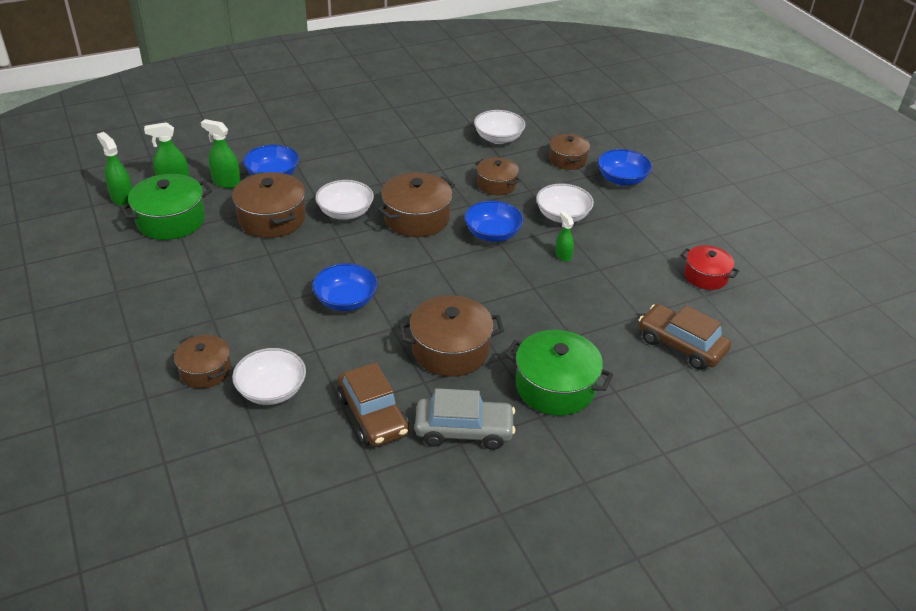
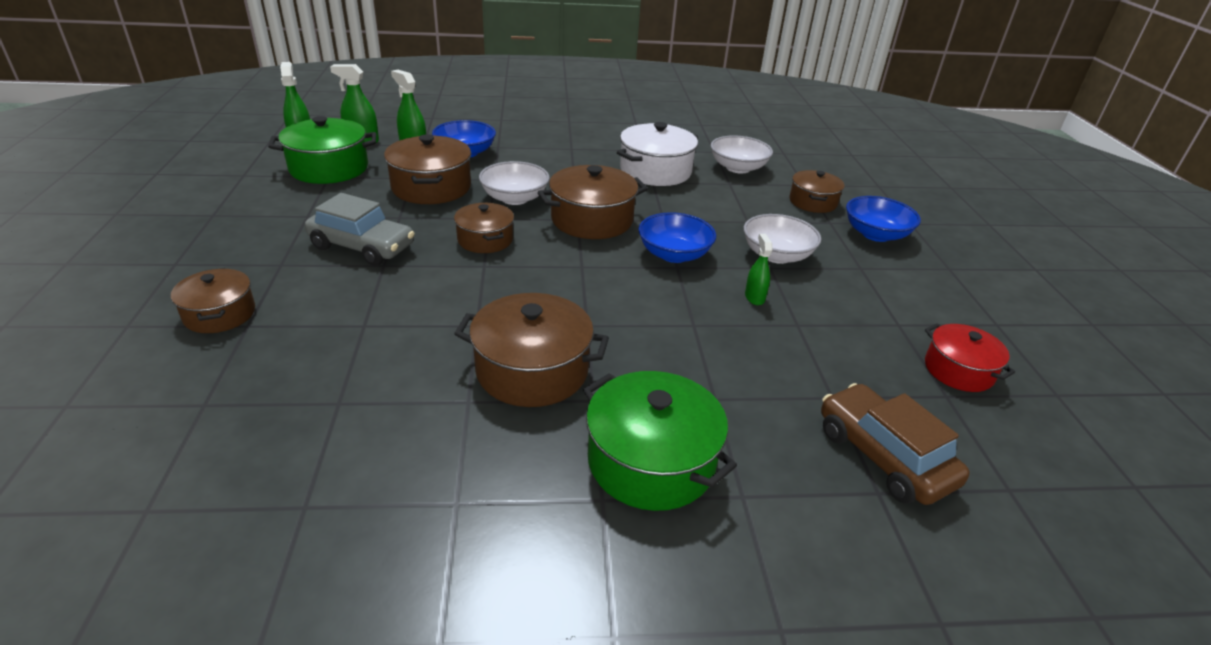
camera: 20 degrees right, 5 degrees down
(271, 390) = (271, 357): white bowl -> none
(346, 300) = (445, 282): blue bowl -> none
(373, 415) = (367, 425): brown car -> none
(437, 157) = (655, 171): none -> white pot
(464, 430) = (475, 485): grey car -> grey car (362, 246)
(496, 184) = (709, 208): brown pot -> brown pot (485, 240)

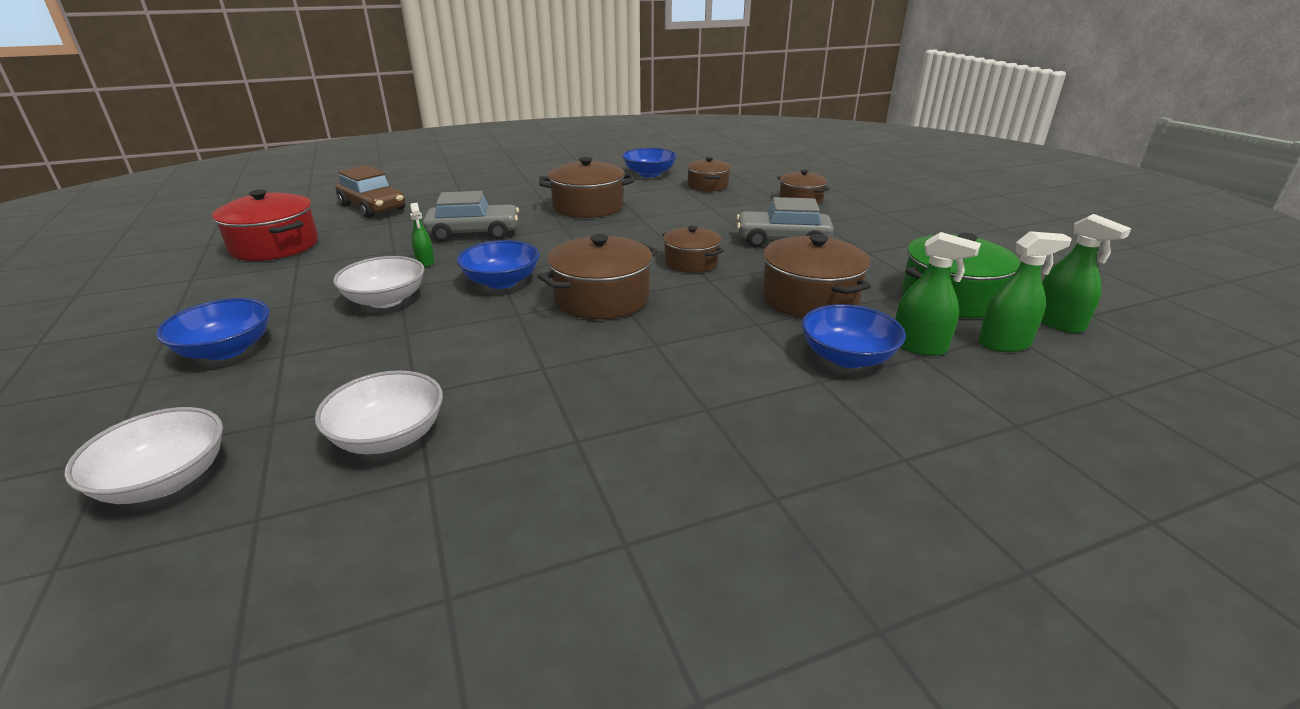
camera: 165 degrees right, 5 degrees down
(343, 474) = (649, 174): none -> blue bowl
(514, 198) = (706, 305): white bowl -> white bowl (165, 480)
(651, 461) = (507, 192): green pot -> none
(655, 171) = (542, 390): white pot -> none
(705, 339) = (474, 233): none -> grey car
(813, 202) = (284, 386): brown pot -> brown pot (707, 185)
(958, 370) = (275, 246): red pot -> red pot, size x1.59

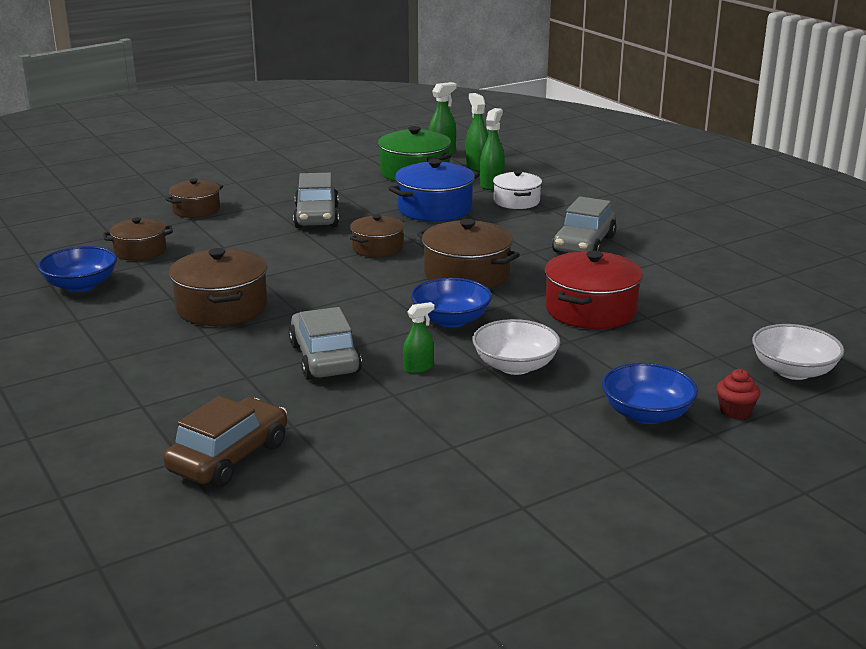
camera: 100 degrees left, 5 degrees down
(156, 404) = (735, 411): none -> red cupcake
(275, 246) = (399, 486): red pot -> red pot (590, 310)
(389, 436) = (696, 314): white bowl -> none
(667, 387) = (584, 244): none -> grey car
(809, 298) = (434, 209): brown pot -> blue pot
(847, 357) = (516, 201): blue bowl -> white pot

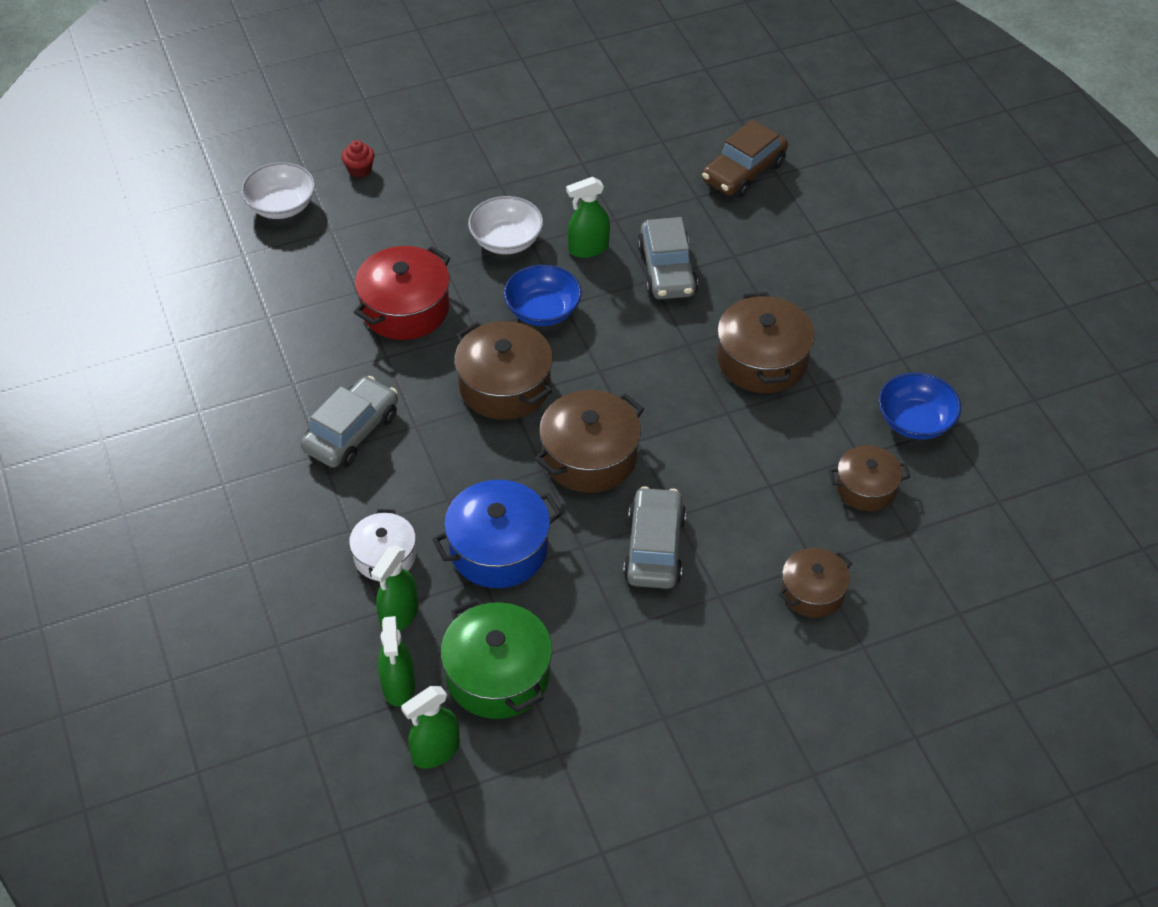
camera: 170 degrees left, 25 degrees up
(377, 248) = (589, 457): brown pot -> brown pot, size x1.59
(418, 368) = (588, 248): green spray bottle -> green spray bottle, size x1.54
(646, 414) = (427, 175): blue bowl -> none

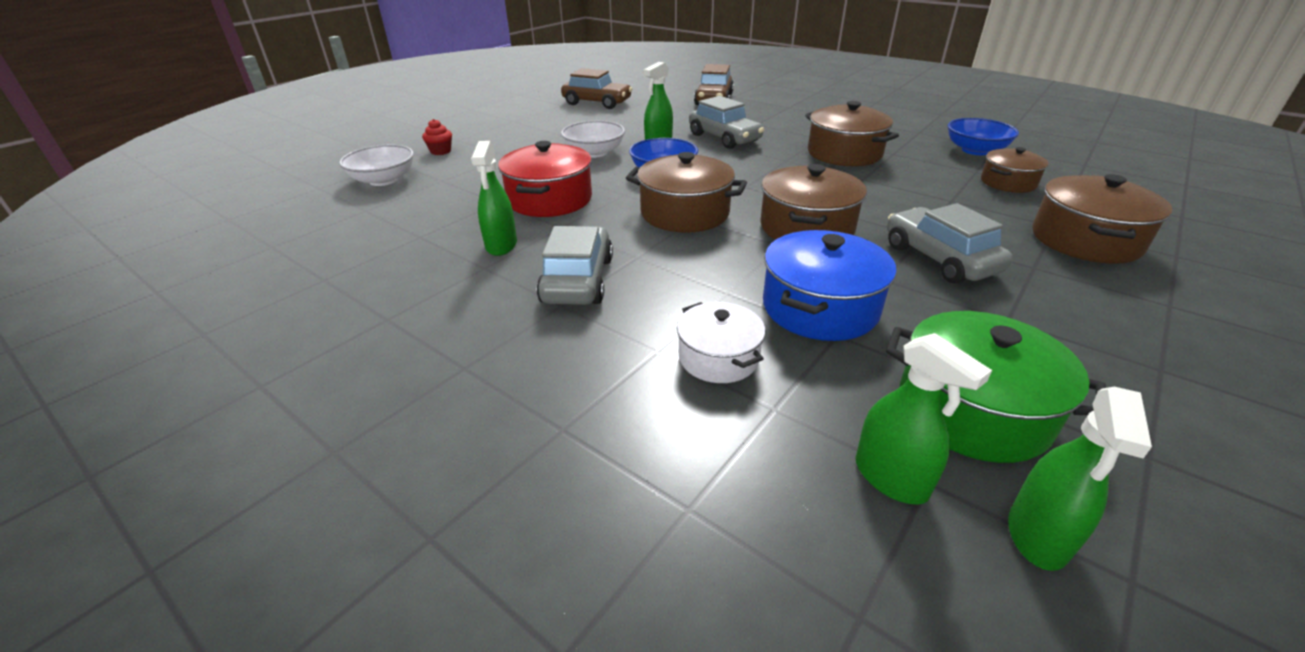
camera: 30 degrees left, 15 degrees down
(399, 615) = (798, 403): green spray bottle -> green spray bottle (501, 245)
(596, 121) = (597, 103): none -> brown car
(813, 592) = (1085, 240): brown pot -> brown pot, size x1.59

